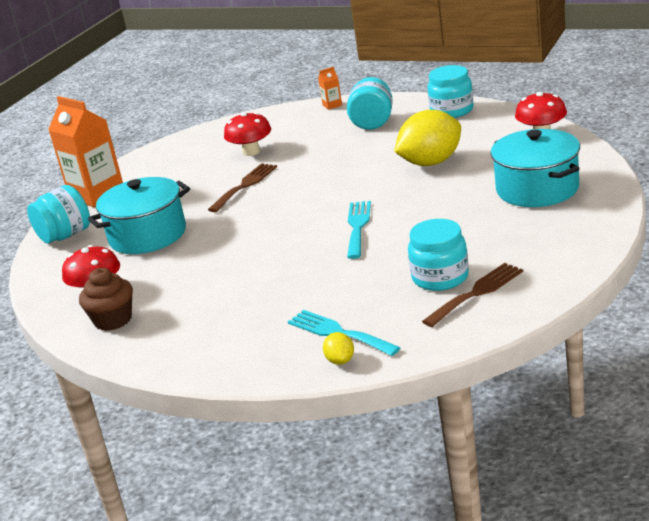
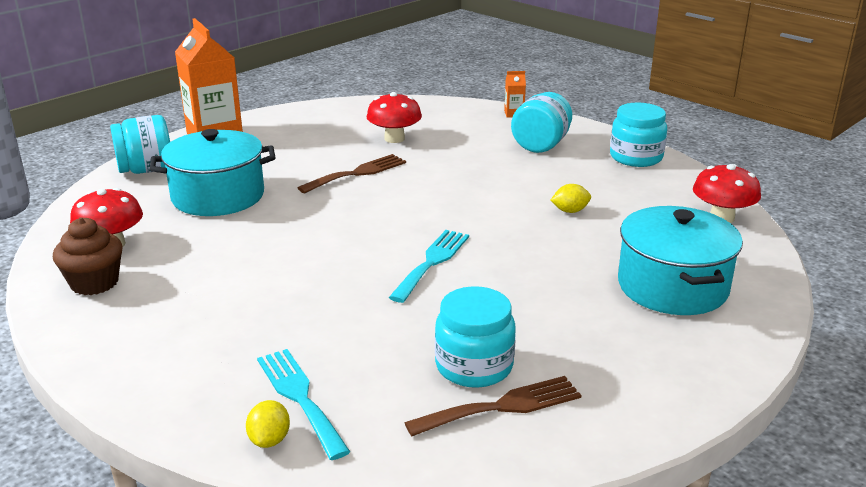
camera: 15 degrees right, 0 degrees up
(431, 162) = (570, 211): yellow lemon -> yellow lemon, size x0.43

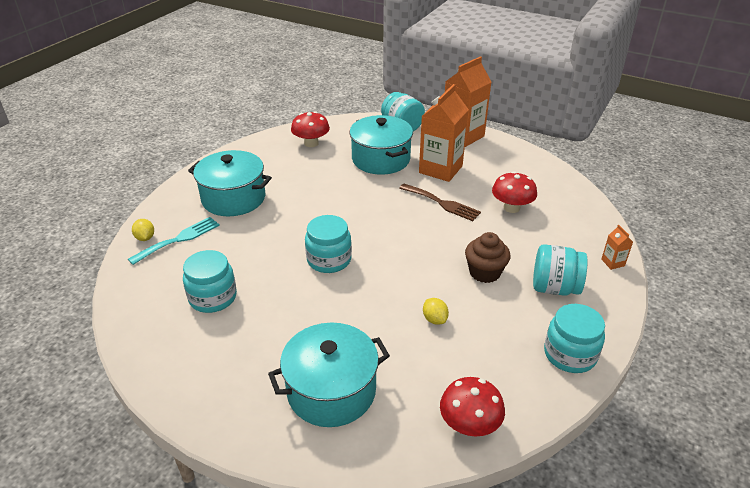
camera: 75 degrees right, 10 degrees up
(94, 283) = (272, 150): brown cupcake -> brown cupcake (484, 272)
(216, 332) = (233, 198): none -> turquoise pot
(269, 440) = (145, 238): yellow lemon -> yellow lemon turned 75 degrees clockwise
(281, 162) = (440, 169): none -> orange carton
(432, 262) = (329, 260): turquoise fork -> turquoise jar
(502, 406) = (174, 315): brown fork -> none

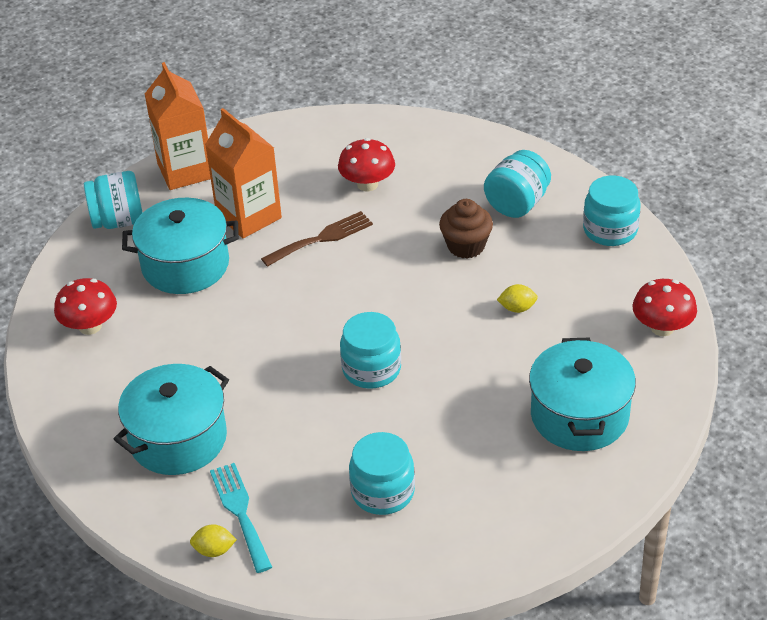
camera: 65 degrees left, 5 degrees up
(612, 262) = (502, 147): orange carton -> none

